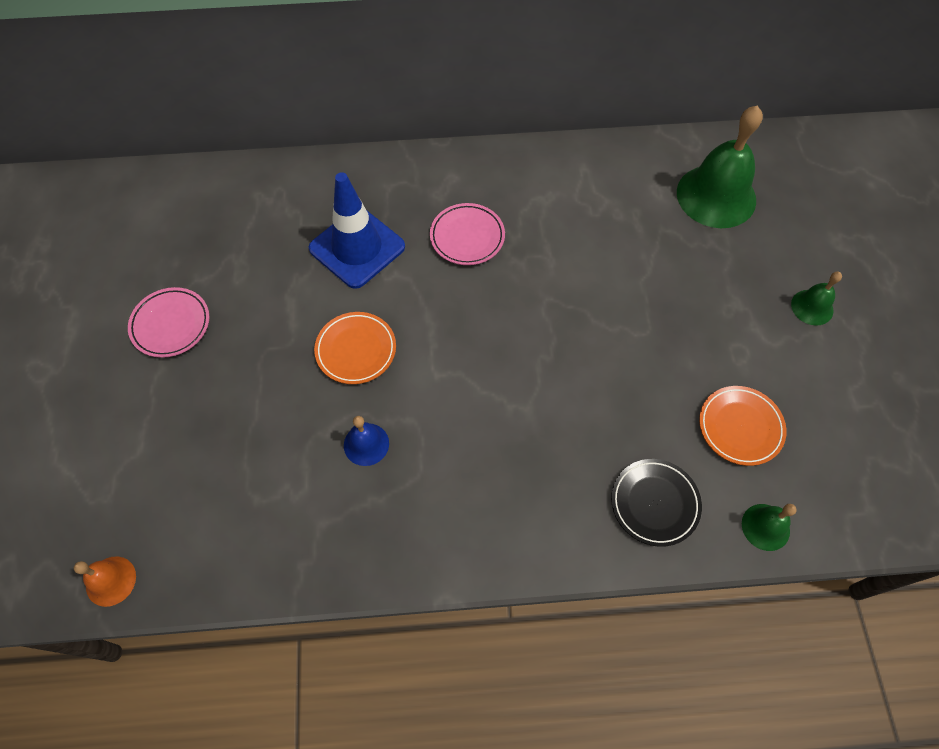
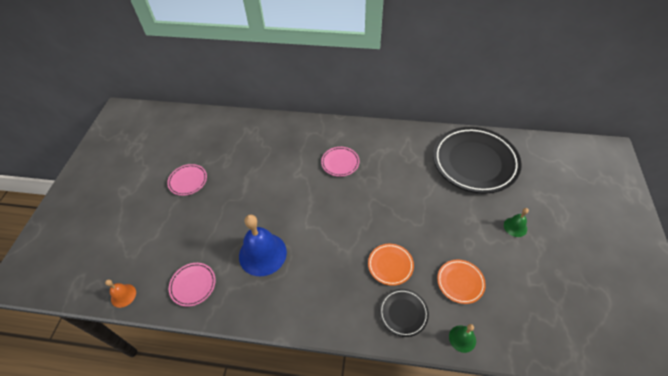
camera: 15 degrees right, 10 degrees down
(247, 532) = (193, 285): none -> pink plate
(356, 350) = (270, 207): orange plate -> orange plate (390, 265)
(357, 248) = (285, 160): blue traffic cone -> none
(366, 444) = (262, 254): blue bell -> blue bell, size x2.06
(716, 196) = (474, 162): green bell -> black plate

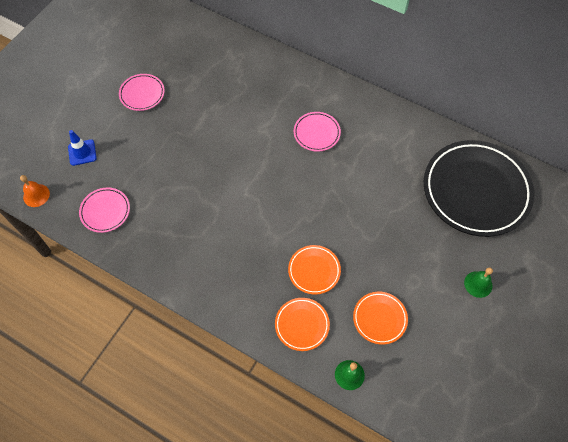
camera: 20 degrees right, 10 degrees up
(153, 244) = (82, 152): none -> blue traffic cone
(262, 254) = (187, 206): blue bell -> none
(403, 313) = (302, 325): black plate -> orange plate

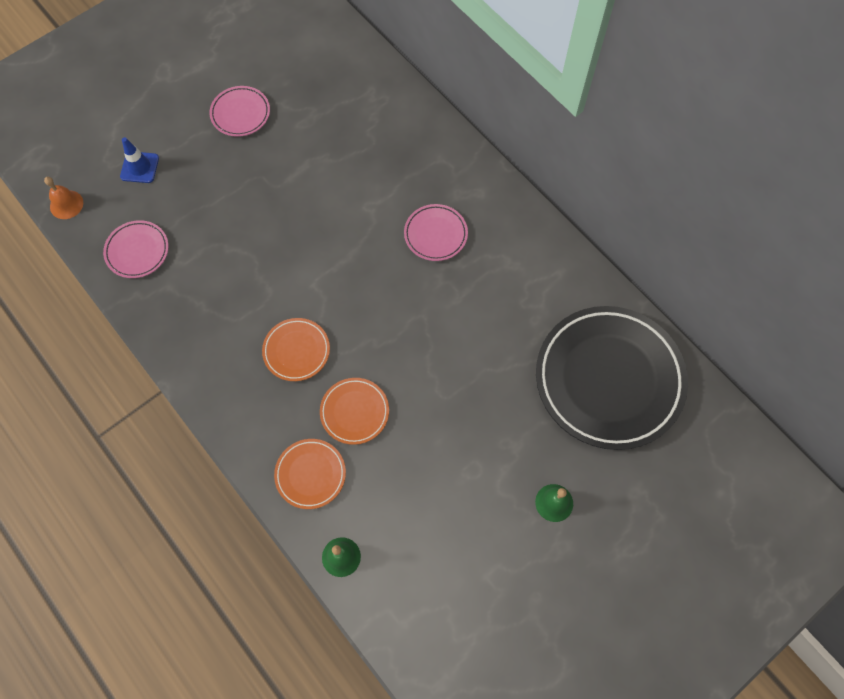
camera: 20 degrees right, 5 degrees up
(379, 318) = (409, 501): orange plate -> orange plate (296, 351)

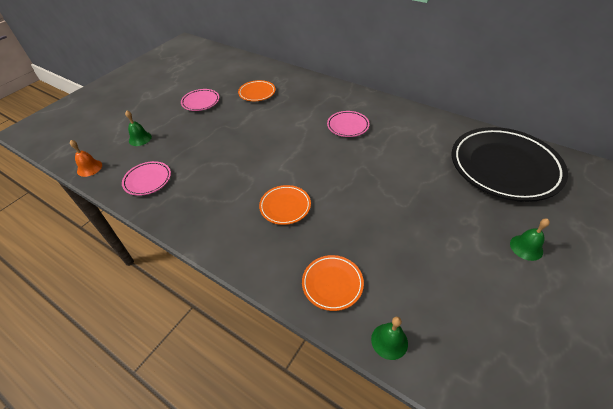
camera: 15 degrees left, 20 degrees down
(139, 167) = (140, 138): blue traffic cone -> green bell
(354, 412) = (346, 232): orange plate -> orange plate (257, 93)

